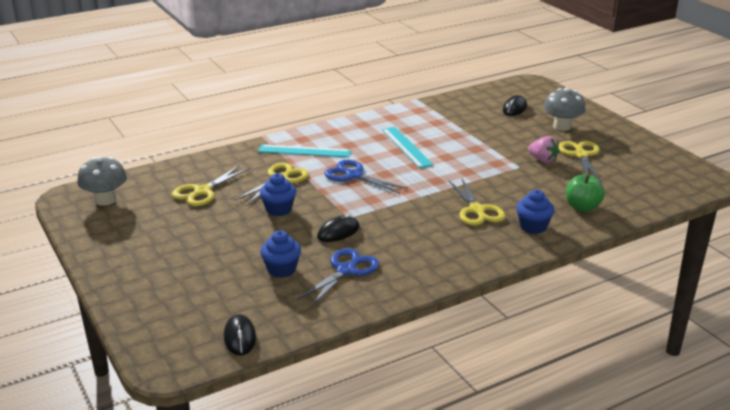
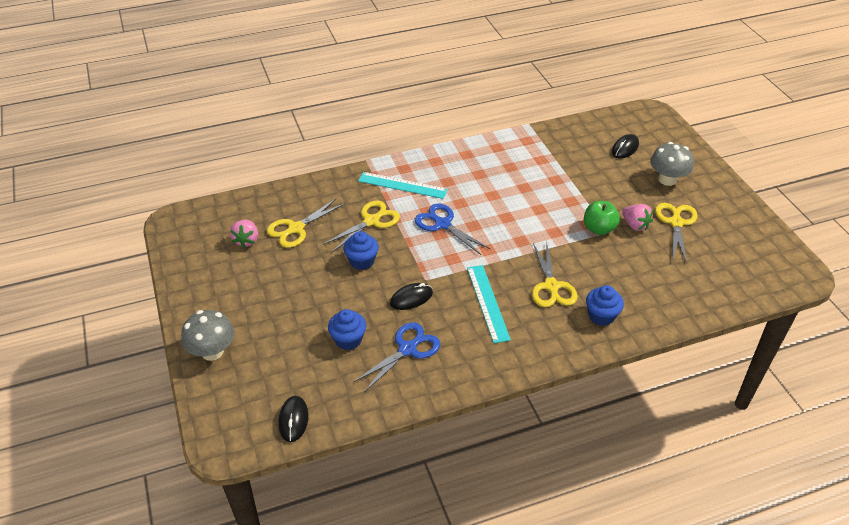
camera: 10 degrees right, 15 degrees up
(105, 200) = (206, 229): grey mushroom -> grey mushroom (212, 351)
(152, 205) = (246, 240): none -> pink strawberry
(406, 147) = (502, 191): turquoise ruler -> turquoise ruler (487, 303)
(582, 207) = (658, 295): green apple -> green apple (599, 229)

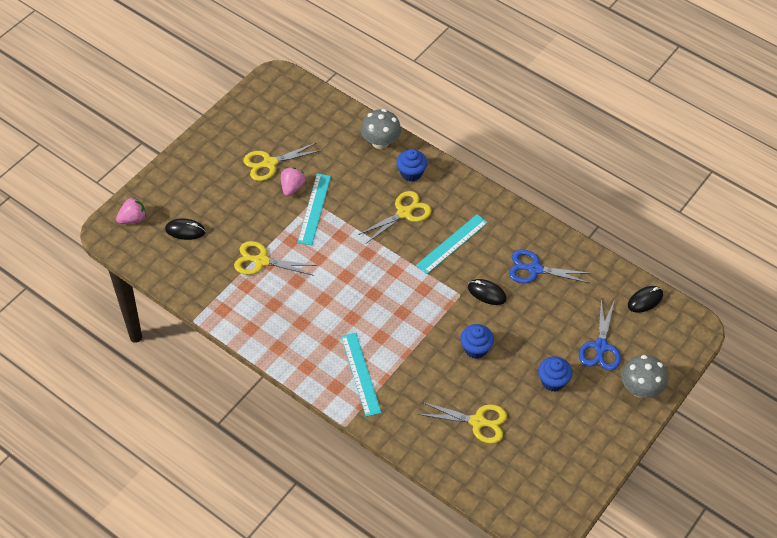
camera: 125 degrees left, 10 degrees up
(246, 240) = (521, 450): pink strawberry -> pink strawberry (133, 219)
(348, 340) = (557, 310): blue cupcake -> blue cupcake (552, 381)
(371, 221) = (425, 370): yellow scissors -> yellow scissors (261, 261)
(442, 224) = (389, 316): blue scissors -> blue scissors (600, 347)
(599, 229) = (314, 209): green apple -> turquoise ruler
(667, 179) = (213, 186): grey mushroom -> grey mushroom (380, 142)

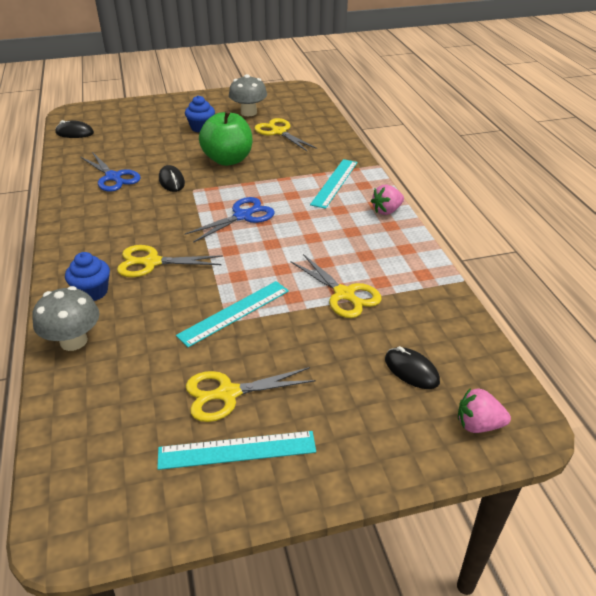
camera: 140 degrees left, 15 degrees down
(270, 163) = (228, 393): yellow scissors -> yellow scissors turned 150 degrees clockwise
(292, 187) = (233, 348): pink strawberry -> pink strawberry (386, 211)
(452, 244) = (147, 220): turquoise ruler -> turquoise ruler (237, 450)
(475, 348) = (228, 160): blue cupcake -> green apple
(600, 347) = (144, 128): blue scissors -> blue scissors (242, 216)
(640, 389) = (155, 106): grey mushroom -> grey mushroom (248, 112)

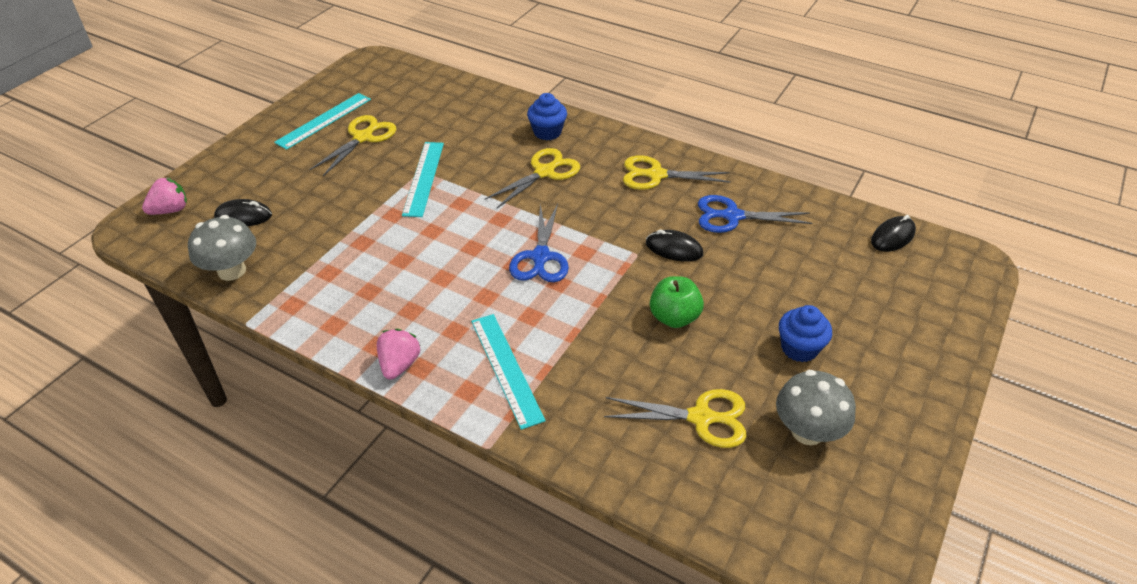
camera: 135 degrees right, 5 degrees up
(73, 341) = (504, 107): grey mushroom -> grey mushroom (232, 271)
(228, 160) = (674, 317): green apple -> green apple, size x0.64
(344, 294) = (351, 241): yellow scissors -> yellow scissors (656, 175)

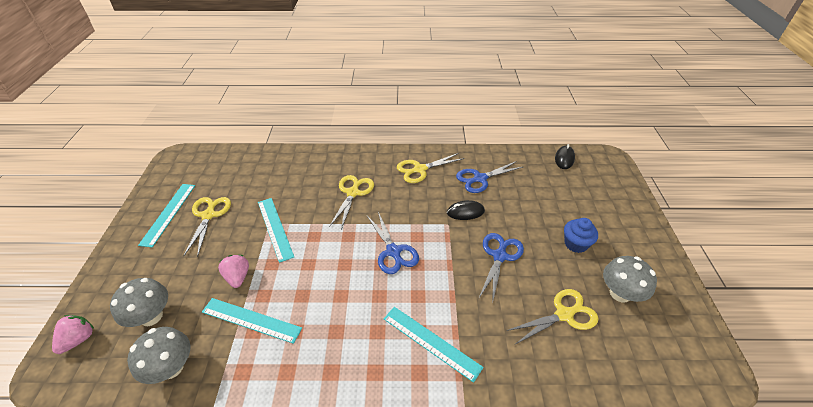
camera: 30 degrees left, 0 degrees up
(243, 216) = (151, 316): black mouse -> grey mushroom
(333, 261) = (251, 320): none -> turquoise ruler
(399, 364) = (358, 378): pink strawberry -> pink strawberry (238, 277)
(547, 132) = (335, 166): blue cupcake -> none
(674, 317) = (499, 256): green apple -> blue scissors

